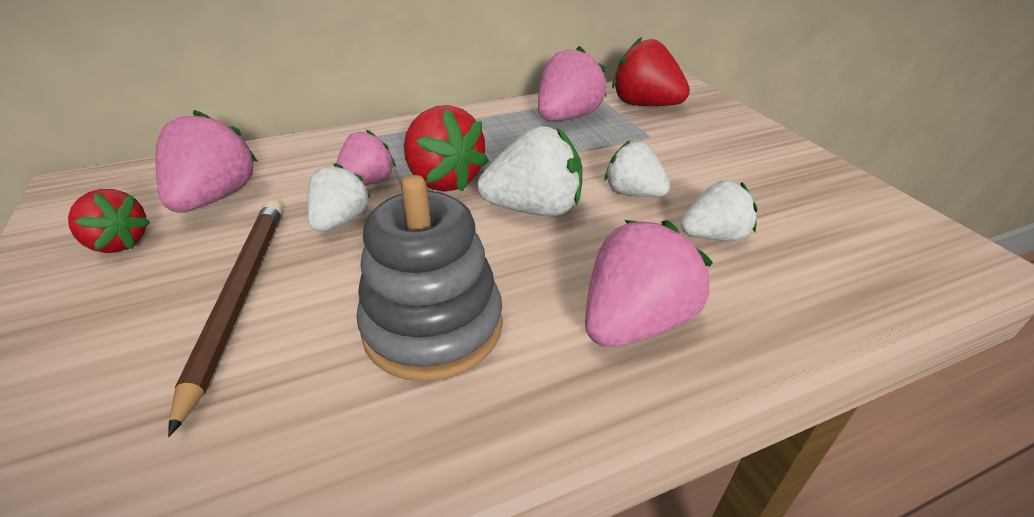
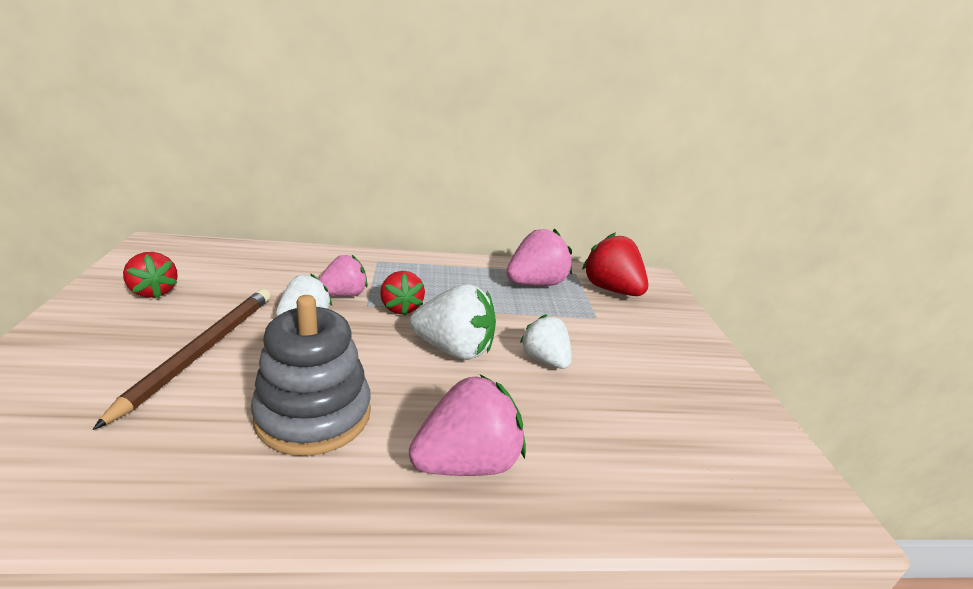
camera: 15 degrees right, 10 degrees down
(215, 198) = (234, 277): pink strawberry -> none
(443, 180) = (401, 308): red strawberry -> red strawberry, size x0.65
(714, 236) = (588, 415): white strawberry -> none

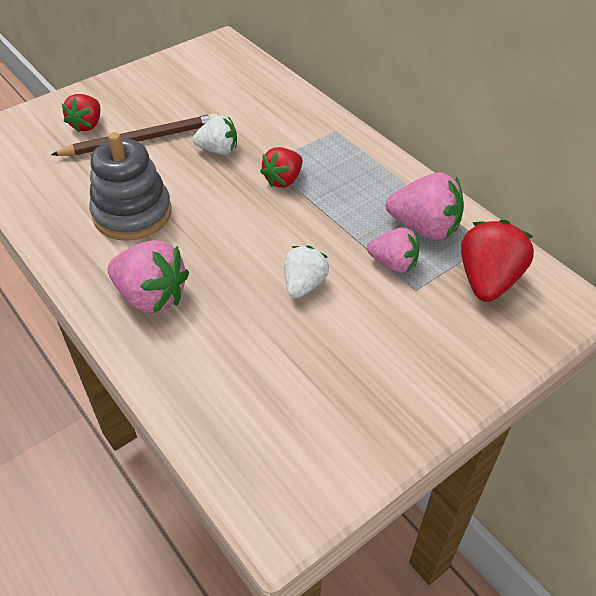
camera: 60 degrees right, 20 degrees up
(154, 291) = (174, 83): red strawberry -> red strawberry (87, 125)
(343, 294) = (266, 146): pink strawberry -> pink strawberry (393, 264)
(454, 349) = (261, 233): white strawberry -> none

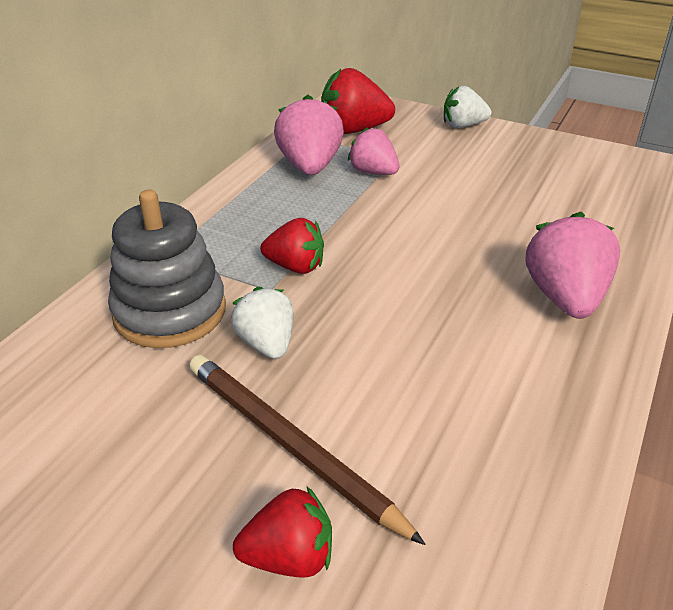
camera: 115 degrees left, 10 degrees down
(132, 214) = (461, 373): grey stacking toy -> grey stacking toy (170, 311)
(304, 284) = (446, 210): white strawberry -> white strawberry (463, 125)
(393, 264) = (373, 172): pink strawberry -> pink strawberry turned 45 degrees counterclockwise

